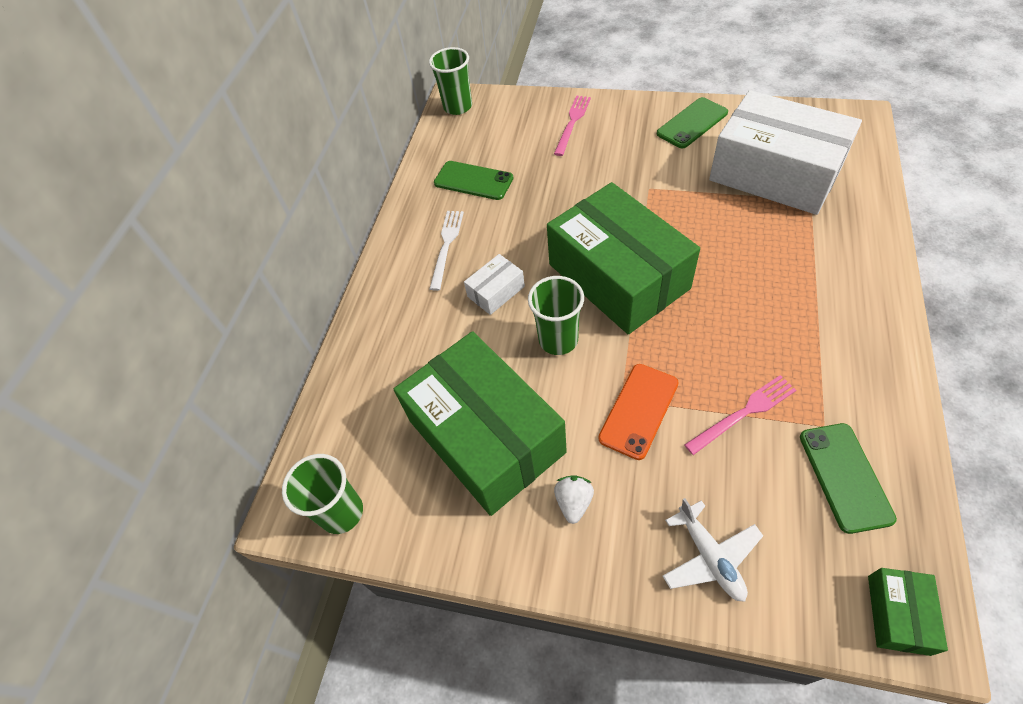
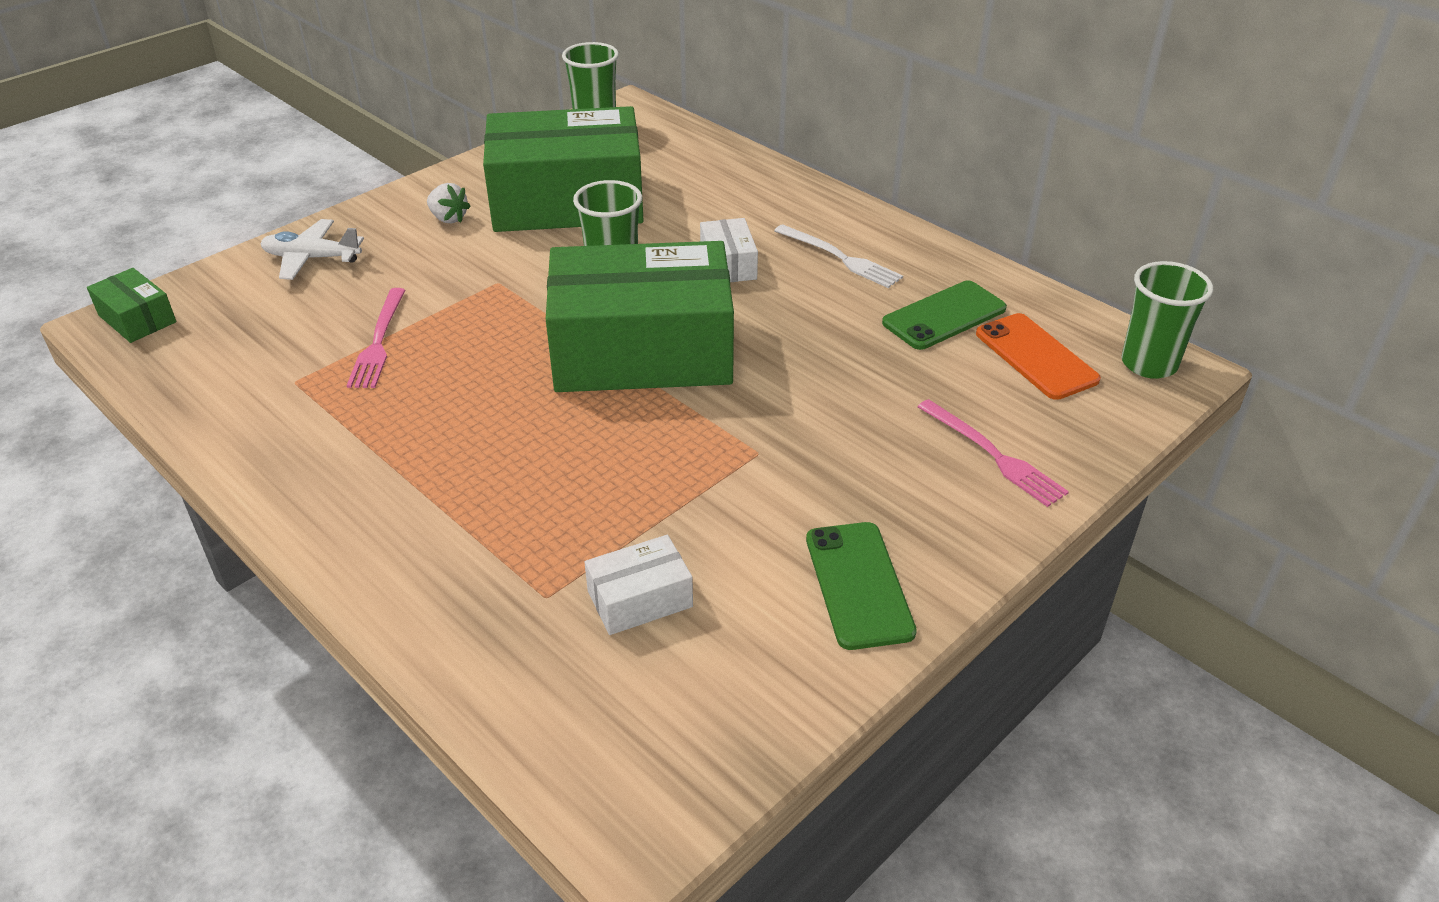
camera: 115 degrees right, 15 degrees down
(639, 411) = (472, 285): orange phone -> orange phone (1035, 357)
(775, 173) = (640, 599): white box -> white box, size x0.41
(844, 476) = (243, 362): green phone -> none

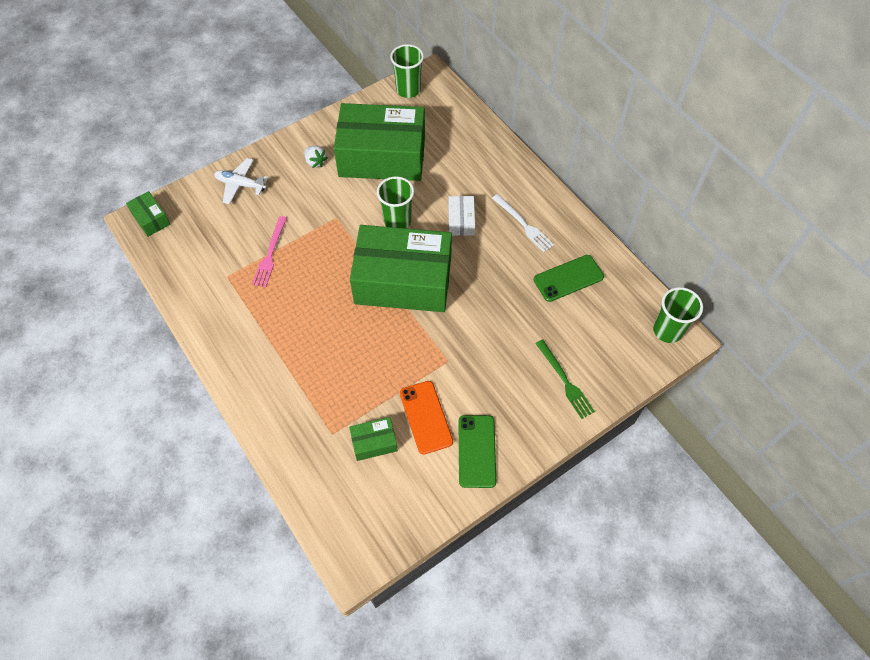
camera: 10 degrees right, 20 degrees up
(640, 599) = (374, 442): white box -> green box
(993, 455) = (565, 381): pink fork -> green fork
(1035, 357) = (608, 316): orange phone -> orange phone (425, 417)

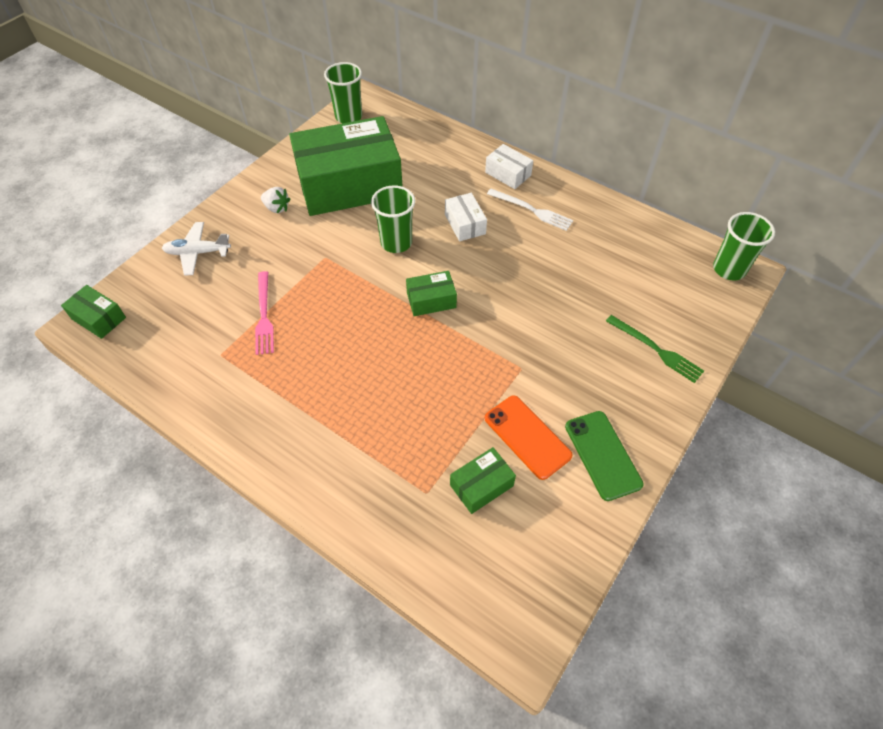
camera: 20 degrees left, 5 degrees down
(403, 281) = (431, 300): green box -> green box, size x0.41
(519, 184) = (508, 174): none -> white box
(568, 278) = (604, 248): green phone -> none

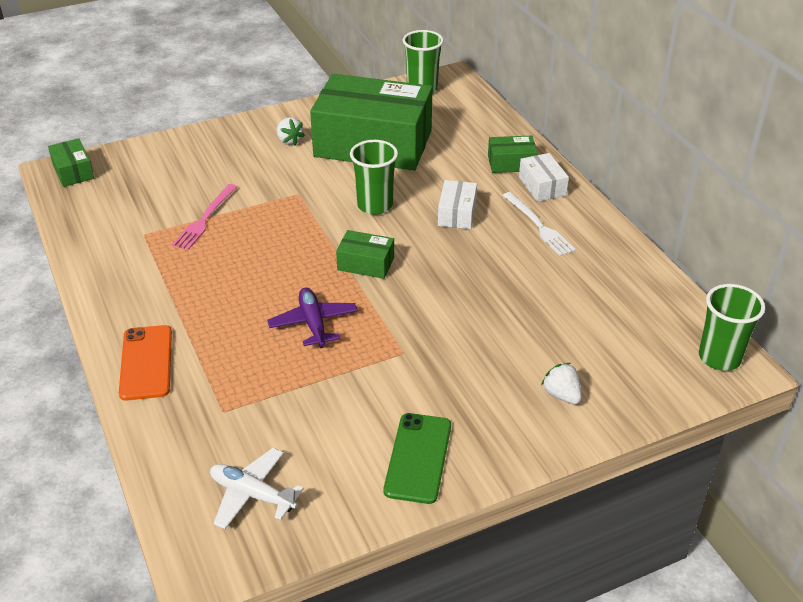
camera: 30 degrees right, 15 degrees down
(198, 253) = (192, 152): white plane -> white plane (252, 494)
(434, 375) = (313, 323): none -> purple plane
(481, 485) = (277, 428): green box -> green box (511, 163)
(527, 437) = (356, 410): orange phone -> orange phone (146, 362)
(656, 350) = (561, 395): green fork -> white strawberry

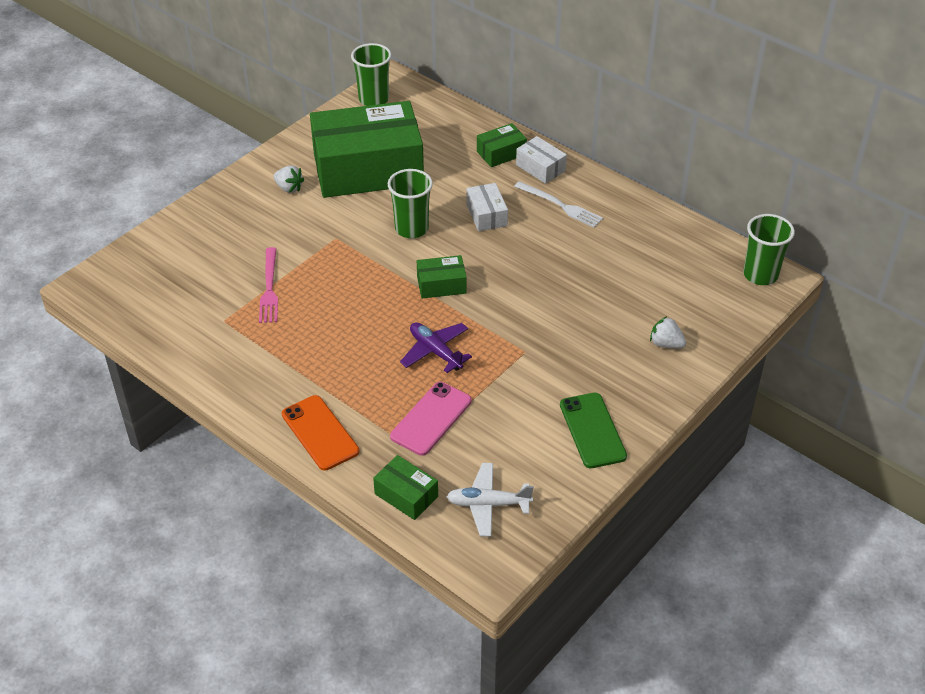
camera: 25 degrees left, 5 degrees up
(73, 171) = (103, 280): green box -> green box (406, 495)
(260, 386) = (431, 418): none -> pink phone

